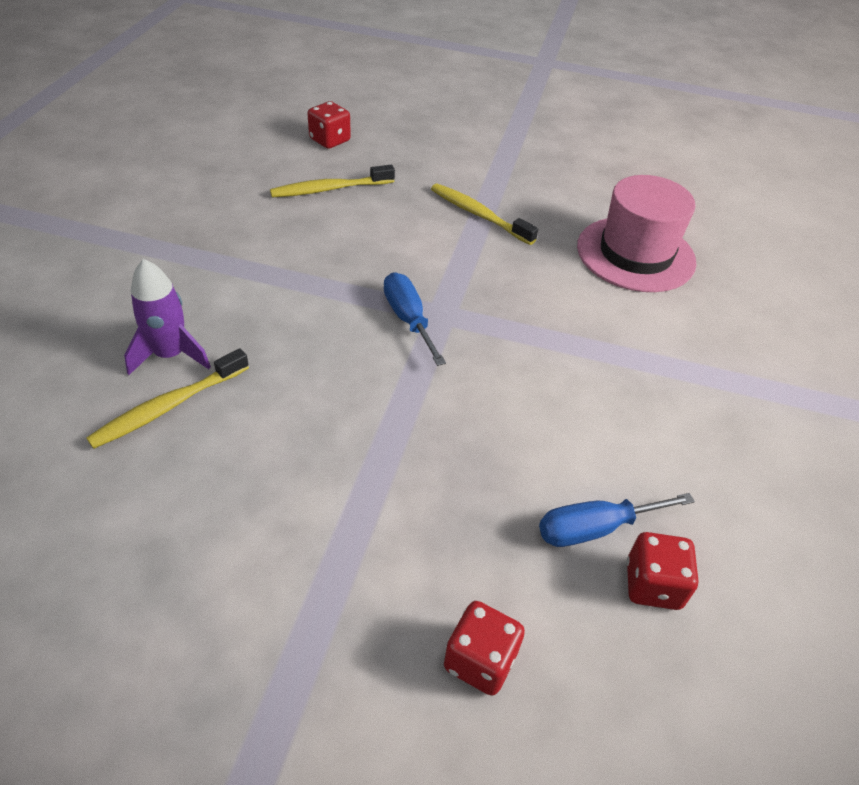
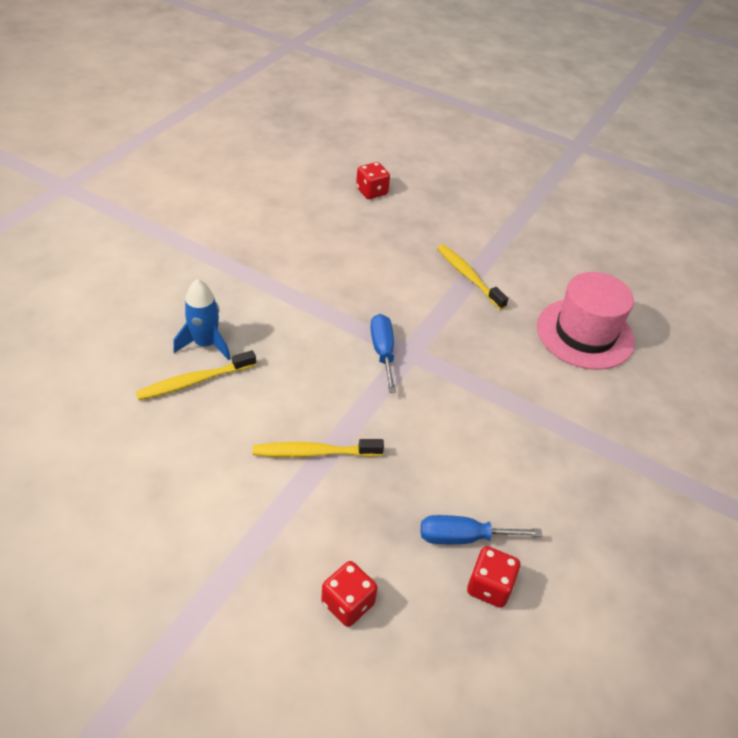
camera: 15 degrees right, 0 degrees up
(170, 355) = (205, 344): purple rocket -> blue rocket
(330, 189) = (358, 234): yellow toothbrush -> yellow toothbrush (314, 452)

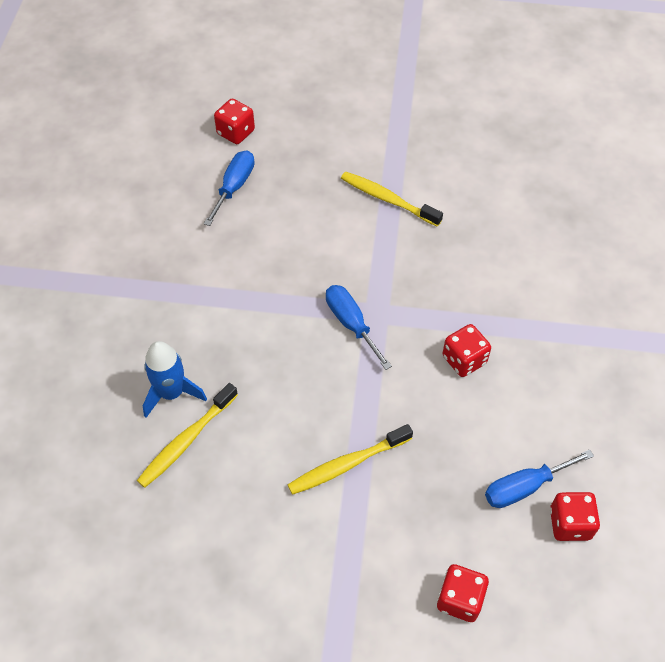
camera: 20 degrees left, 10 degrees up
(347, 226) = (234, 187): none -> blue screwdriver
(465, 415) = (464, 360): none -> red dice
(585, 334) = (528, 220): pink hat -> none

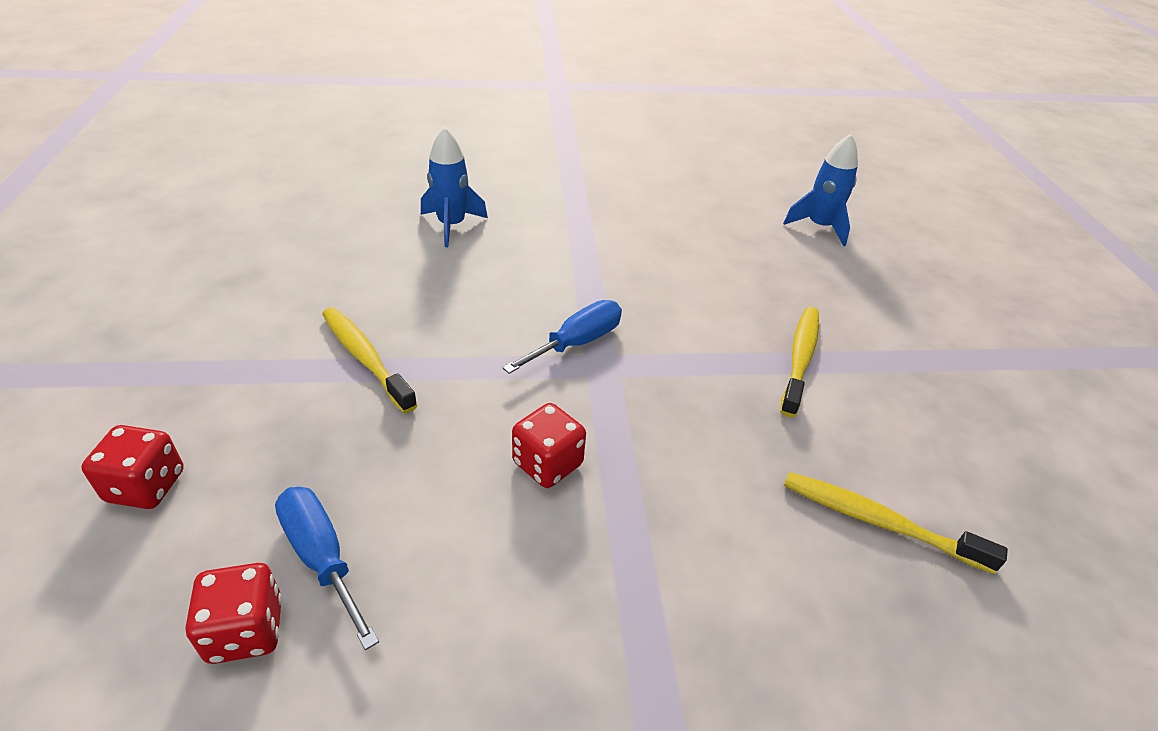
camera: 75 degrees right, 15 degrees down
(186, 440) = (395, 240): yellow toothbrush -> yellow toothbrush (879, 522)
(234, 187) = (739, 234): blue screwdriver -> none
(236, 132) = (819, 227): red dice -> blue rocket

